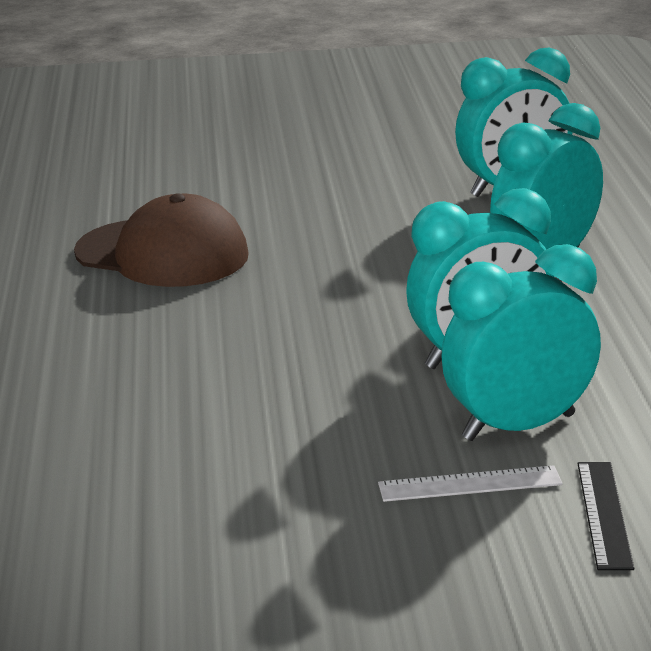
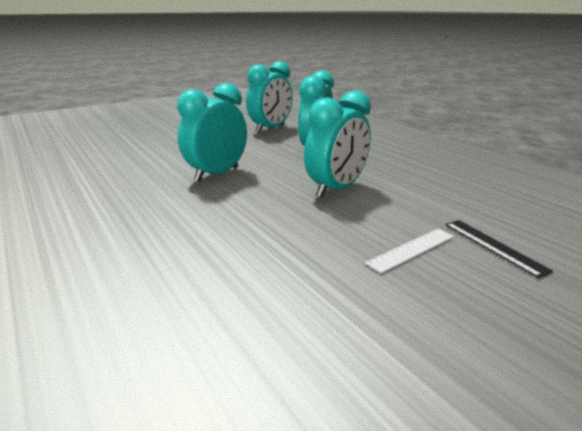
camera: 30 degrees left, 0 degrees up
(162, 254) = (121, 175): brown cap -> none
(518, 427) = (395, 215): turquoise clock -> turquoise clock (217, 174)

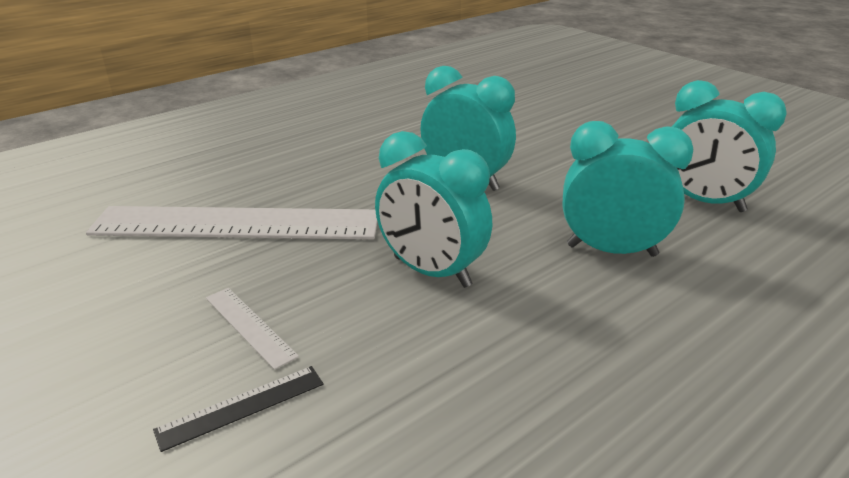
camera: 85 degrees right, 5 degrees up
(250, 269) = (236, 224): none -> white ruler

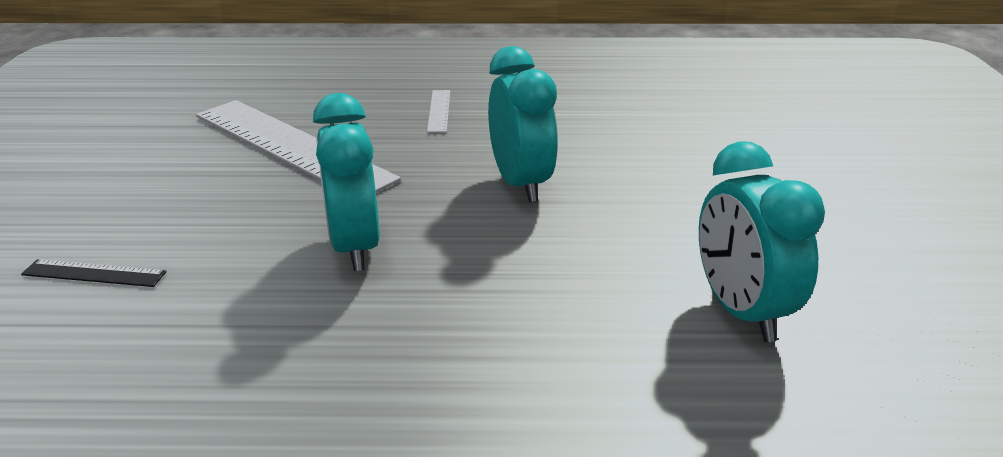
camera: 40 degrees right, 0 degrees up
(250, 326) = (180, 224): white ruler -> white ruler (439, 111)
(611, 250) = (538, 307): turquoise clock -> none

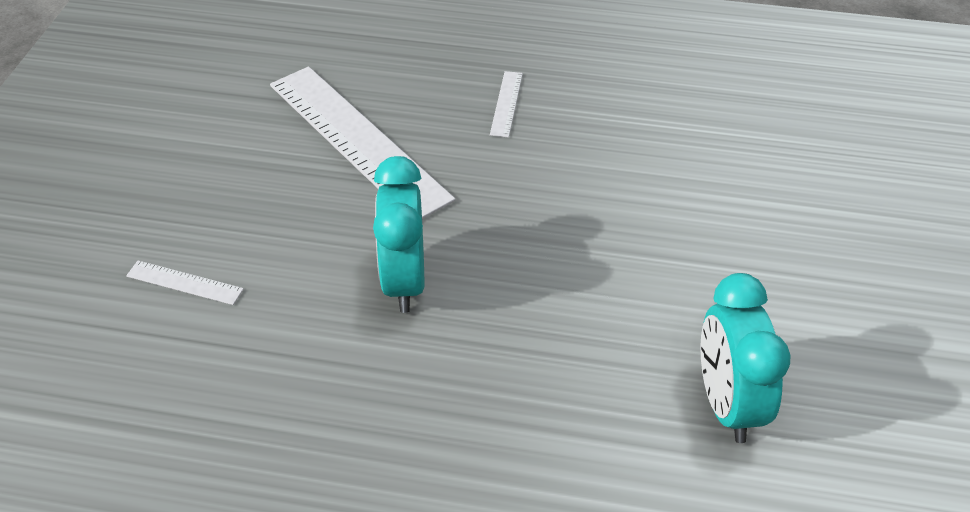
camera: 10 degrees right, 15 degrees up
(94, 273) = (184, 282): black ruler -> white ruler
(520, 184) = (567, 220): turquoise clock -> none

